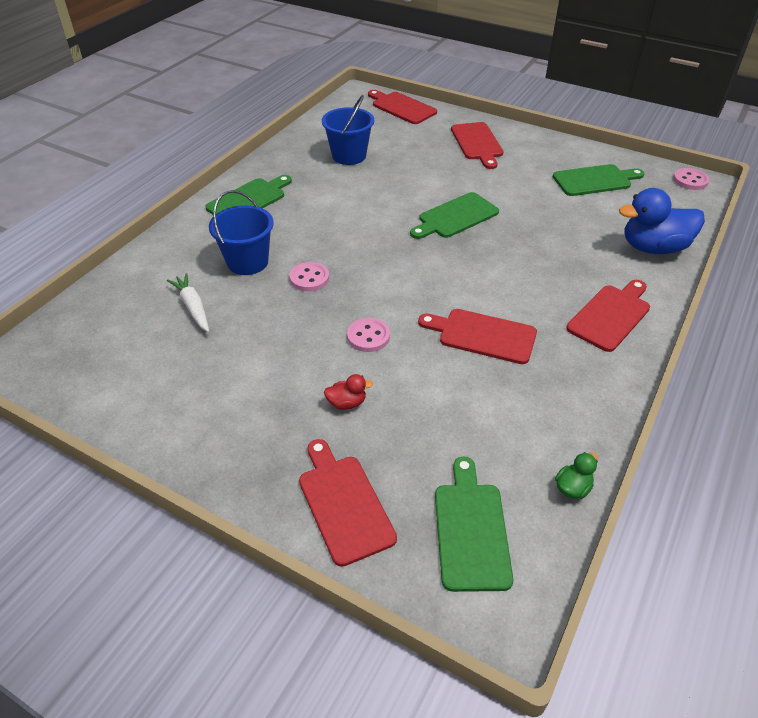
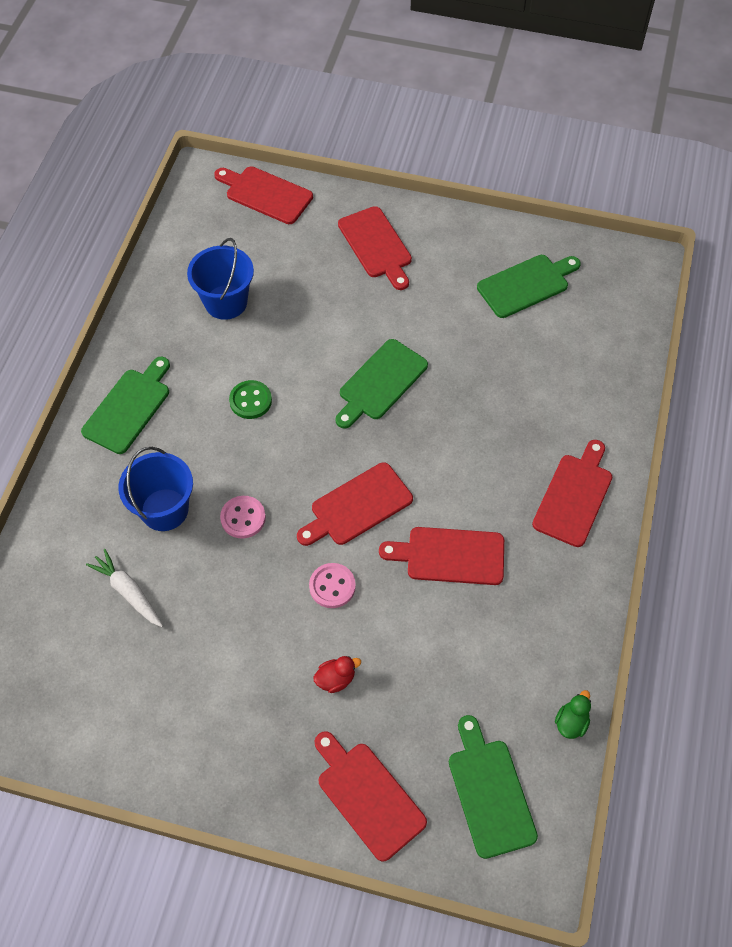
camera: 15 degrees left, 15 degrees up
(345, 211) = (250, 401): none -> green button
(410, 288) = (357, 506): none -> red cutting board
(653, 248) = (605, 384): blue duck -> none
(690, 180) = (632, 262): pink button -> none

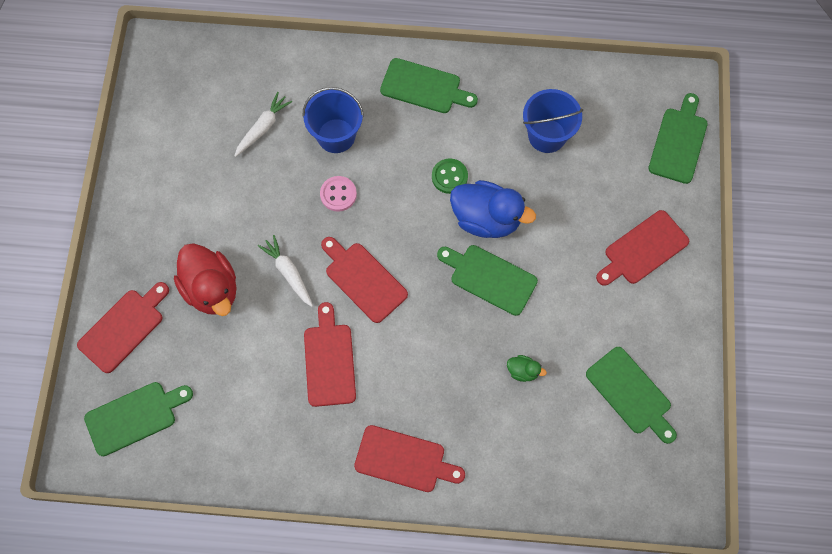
camera: 80 degrees right, 10 degrees up
(266, 194) = (679, 142): red cutting board -> green cutting board
(311, 374) = (486, 219): none -> blue duck
(332, 586) = (288, 273): pink button -> white carrot
(336, 679) = (211, 289): red duck -> red duck, size x2.27
(571, 722) = (196, 474): green duck -> green duck (523, 371)

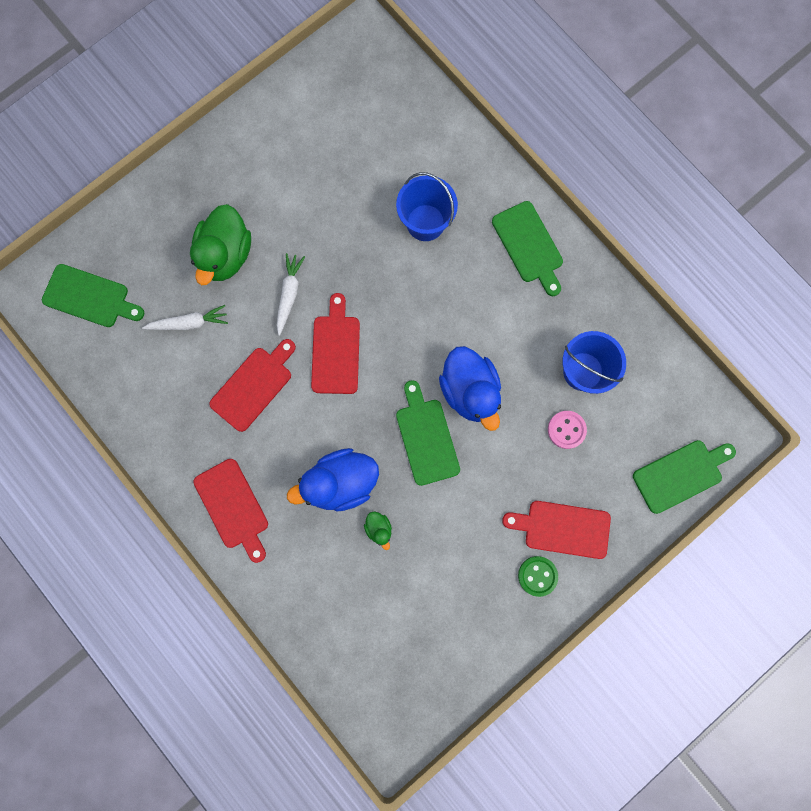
camera: 45 degrees right, 10 degrees up
(124, 328) = (142, 226): red cutting board -> none
(211, 289) = (226, 255): red duck -> green duck
(263, 127) = (379, 167): white carrot -> white carrot (189, 323)
(338, 194) = (382, 269): pink button -> pink button (566, 430)
(449, 177) = (476, 333): green button -> green button (537, 576)
(463, 366) = (341, 482): none -> blue duck
(630, 393) = (438, 623): green cutting board -> none

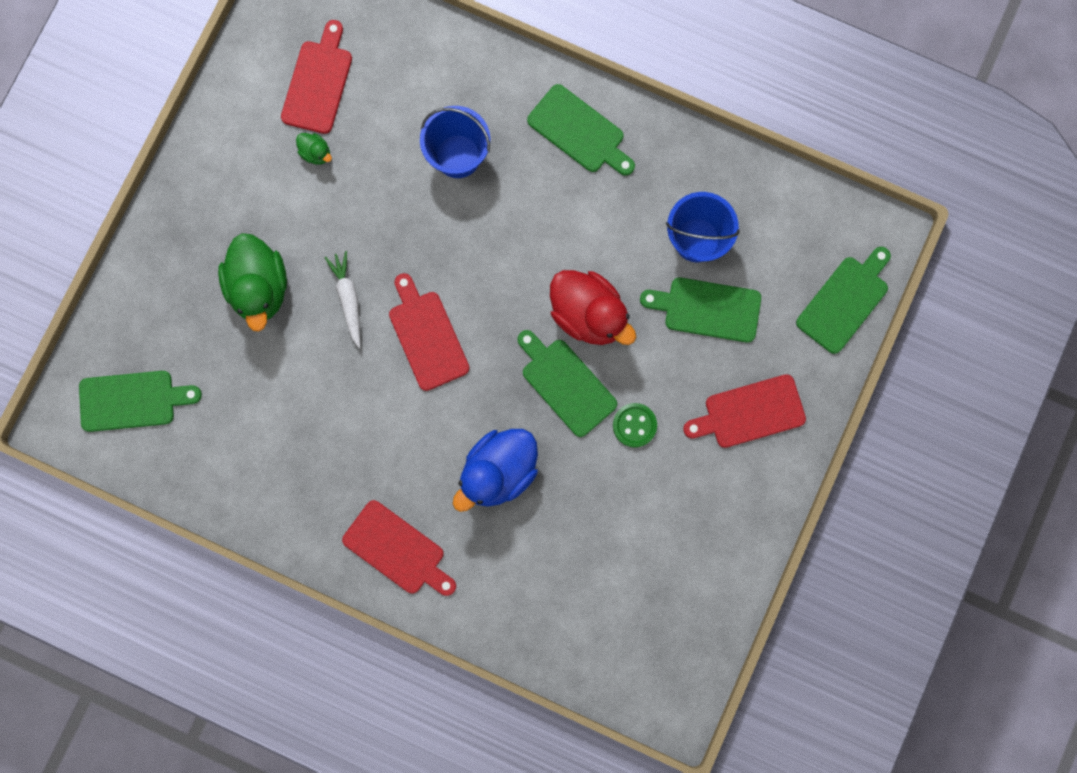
camera: 25 degrees left, 0 degrees up
(189, 323) = (255, 379): white carrot -> none
(254, 386) = (358, 414): red cutting board -> red cutting board (318, 83)
(379, 528) = (561, 501): green duck -> green duck (316, 153)
(470, 391) = (588, 315): blue duck -> red duck
(537, 576) = (746, 472): green button -> green button (634, 425)
(566, 430) = (707, 309): pink button -> green cutting board

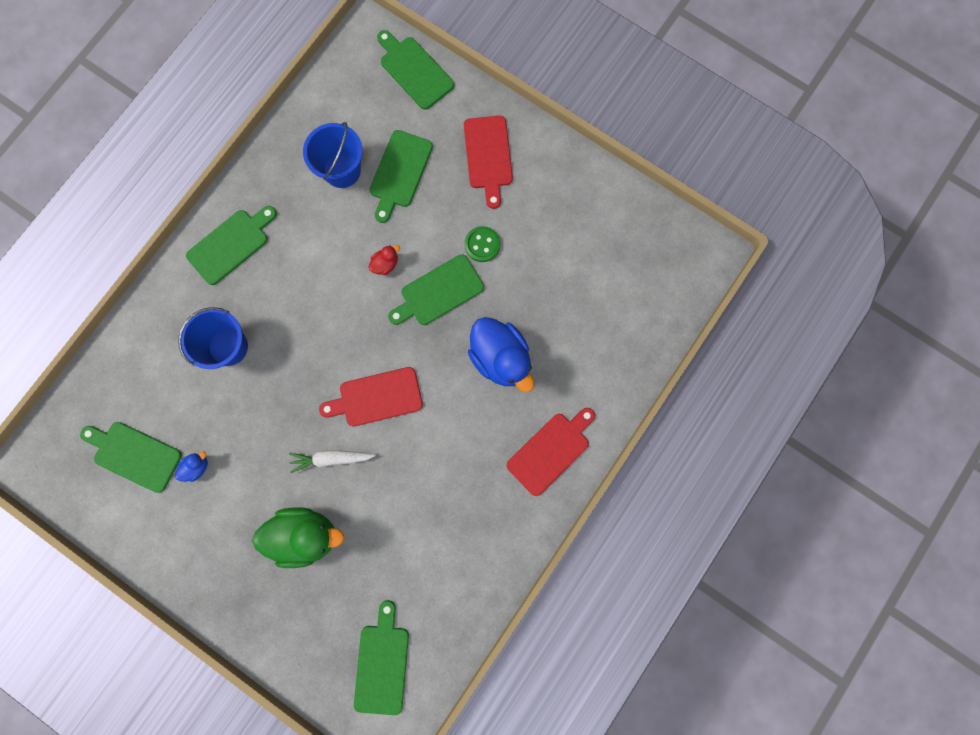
camera: 80 degrees left, 0 degrees up
(316, 153) = (197, 467): green duck -> blue duck
(318, 83) = (134, 455): red cutting board -> green cutting board
(588, 315) = (385, 264): red duck -> red duck, size x0.44

